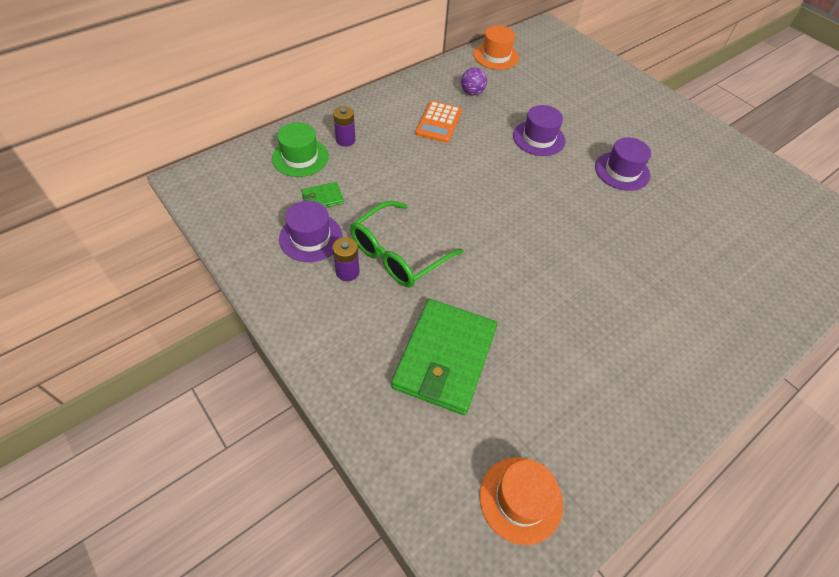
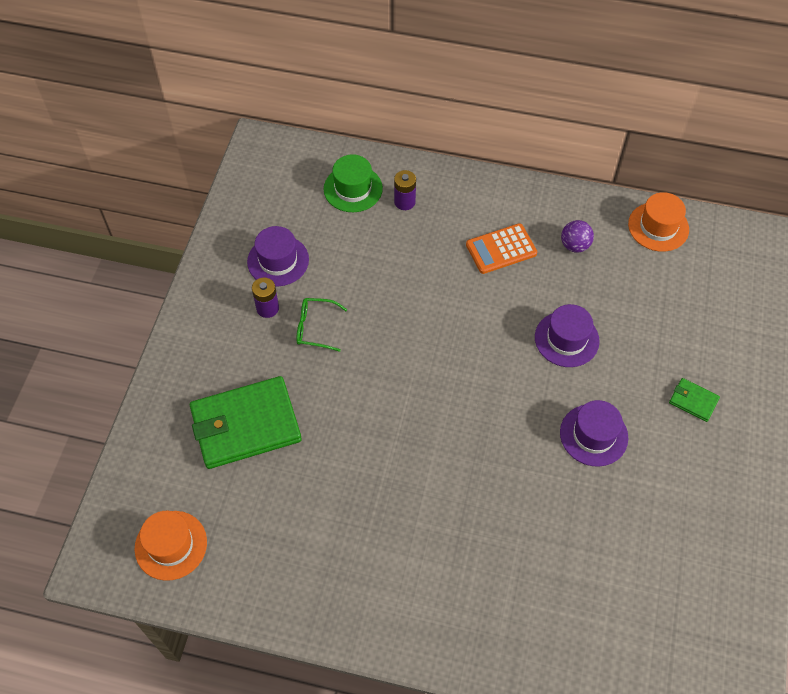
camera: 55 degrees right, 5 degrees up
(322, 198) = (324, 237): green wallet -> green wallet (693, 401)
(398, 254) = (315, 328): green glasses -> green glasses, size x0.57

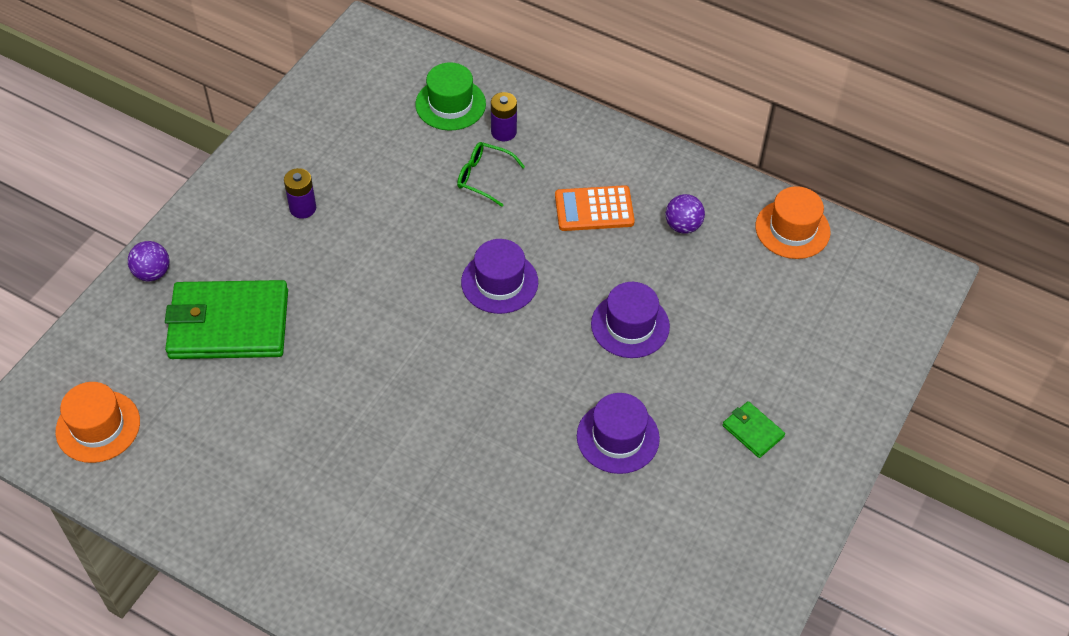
camera: 15 degrees right, 5 degrees down
(164, 397) = (152, 273): none -> purple ball
(278, 260) = (335, 161): purple hat -> purple hat (499, 282)
(315, 328) = (347, 242): green glasses -> green glasses (483, 177)

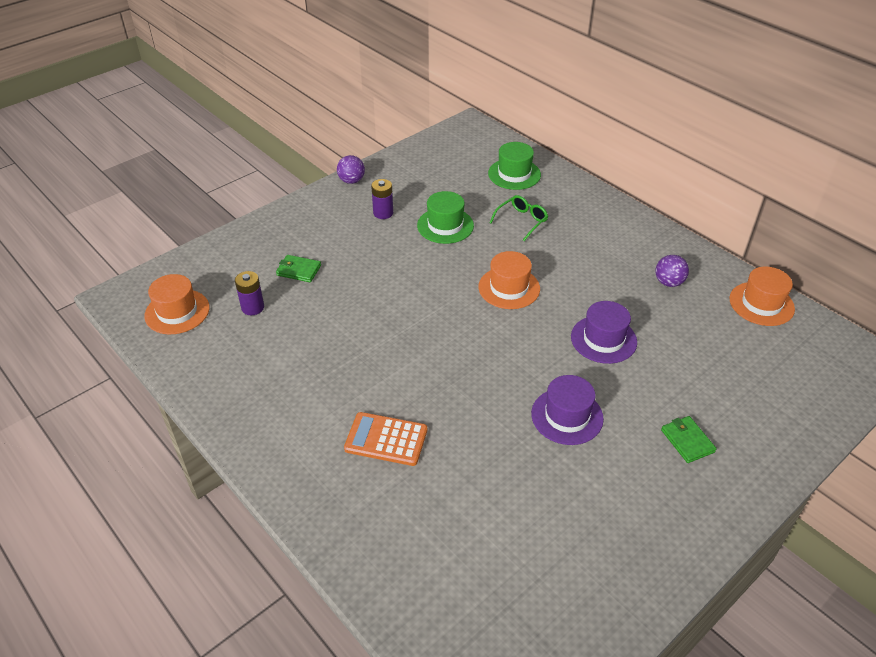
camera: 20 degrees right, 10 degrees down
(152, 273) = (262, 229): purple ball -> purple ball (351, 181)
(228, 324) = (298, 270): green wallet -> green wallet, size x0.43
(390, 208) = (445, 225): none -> green hat
(483, 177) = (522, 221): green glasses -> green glasses turned 90 degrees clockwise
(499, 282) = (509, 288): purple hat -> orange hat
(503, 132) = (547, 197): purple battery -> purple battery (253, 307)
(594, 209) = (600, 257): orange calculator -> orange calculator (386, 439)

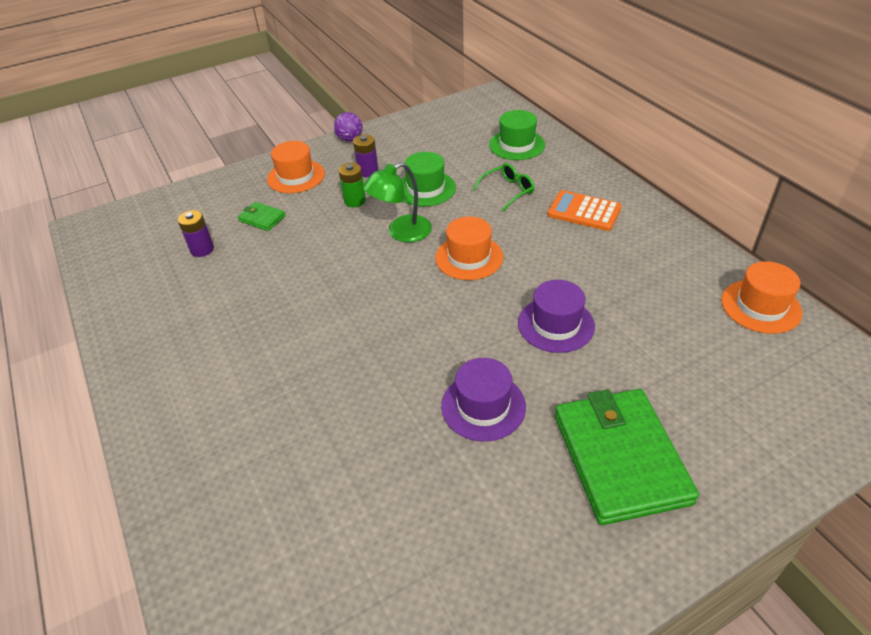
camera: 15 degrees right, 0 degrees up
(177, 312) = (131, 246): orange hat -> orange hat (296, 176)
(382, 244) = (355, 201): none -> green battery
(386, 439) = (273, 403): orange calculator -> orange calculator (584, 211)
(439, 271) = (401, 232): none -> green lamp
(668, 282) = (653, 270): purple ball -> none
(687, 441) = (619, 458): green wallet -> green wallet, size x2.31

